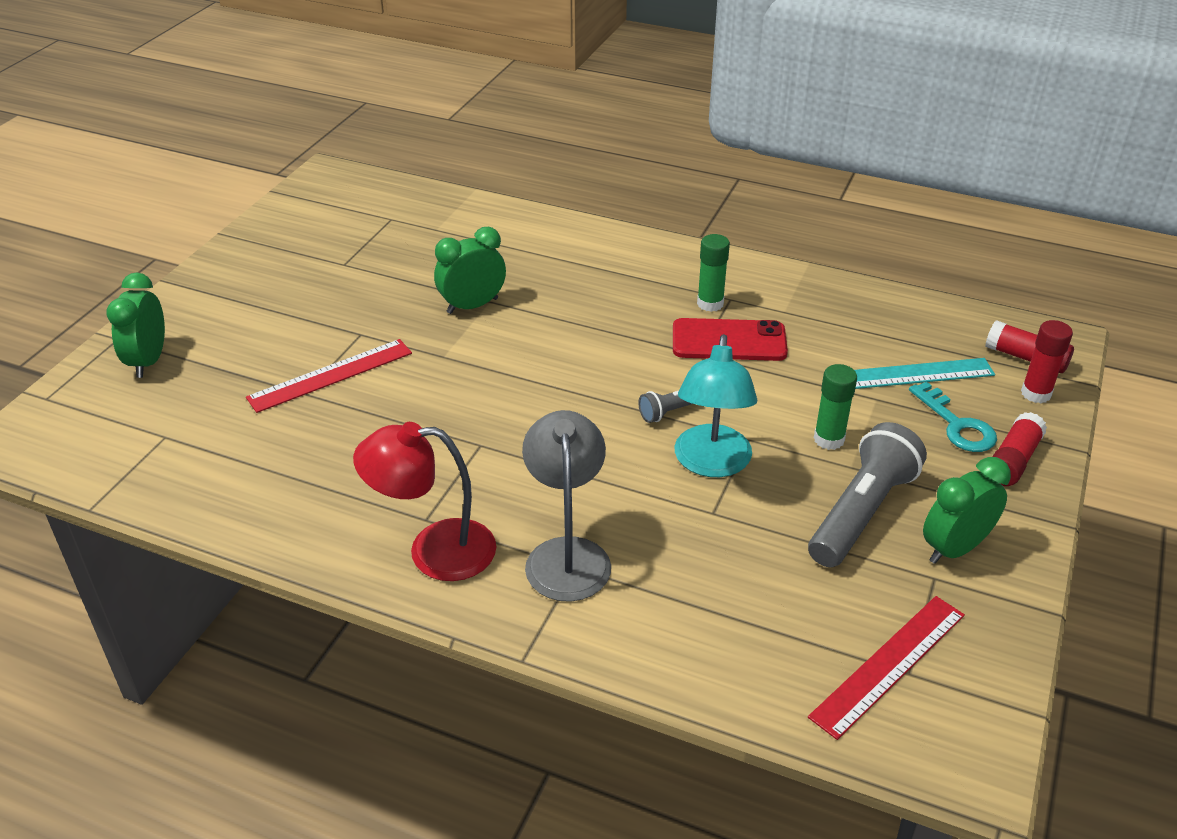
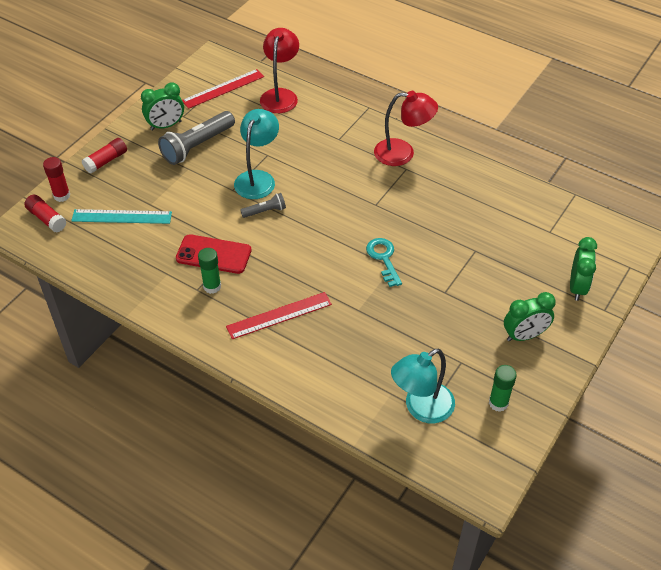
camera: 170 degrees left, 10 degrees up
(330, 375) = (461, 261): red ruler -> red ruler (279, 315)
(398, 221) = (421, 408): none -> turquoise lamp
(472, 306) = (370, 306): green clock -> green clock (524, 335)
(567, 554) = (341, 144): grey lamp -> none
(743, 664) = (280, 95): none -> red lamp
(829, 439) = (191, 184): green glue stick -> green glue stick (498, 403)
(957, 425) = (119, 183): turquoise key -> turquoise key (383, 258)

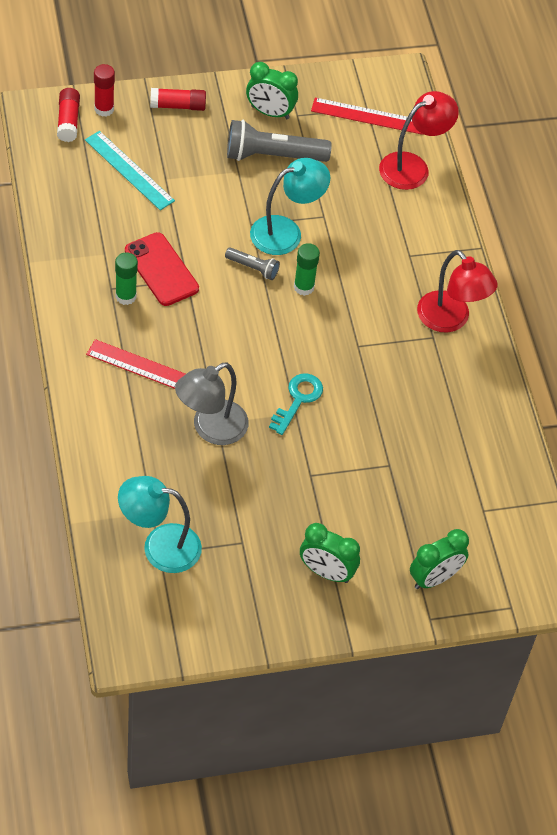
camera: 40 degrees right, 5 degrees up
(359, 316) = (211, 429): none -> grey lamp
(498, 403) = (226, 601): green glue stick -> green glue stick (304, 287)

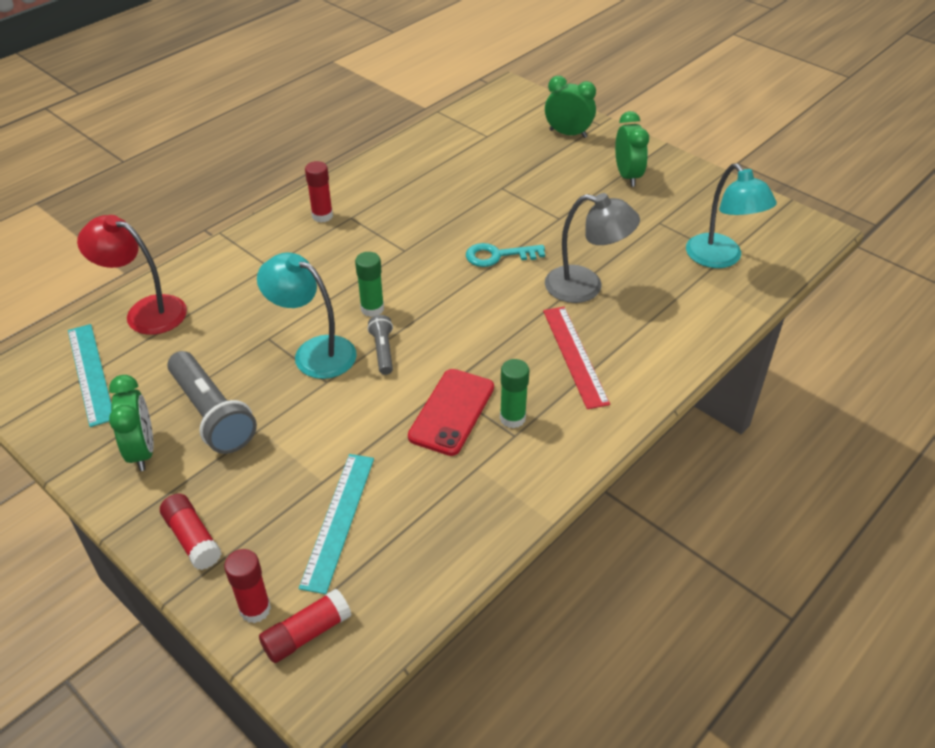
camera: 120 degrees left, 10 degrees down
(368, 116) = (90, 373): red ruler -> turquoise ruler
(450, 320) = (322, 216): red lamp -> red glue stick

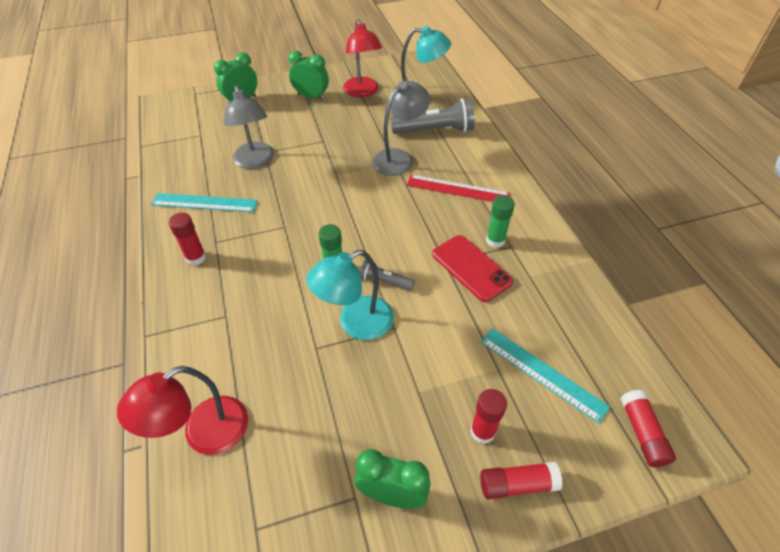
camera: 60 degrees left, 5 degrees up
(90, 373) = (255, 513): turquoise ruler -> turquoise ruler (204, 203)
(212, 414) = (380, 421): grey flashlight -> grey flashlight (435, 131)
(255, 609) = (608, 461): red glue stick -> red glue stick (482, 431)
(481, 188) = (255, 161): none -> grey lamp
(498, 256) = (334, 183): turquoise key -> none
(681, 209) = (362, 92): none -> red lamp

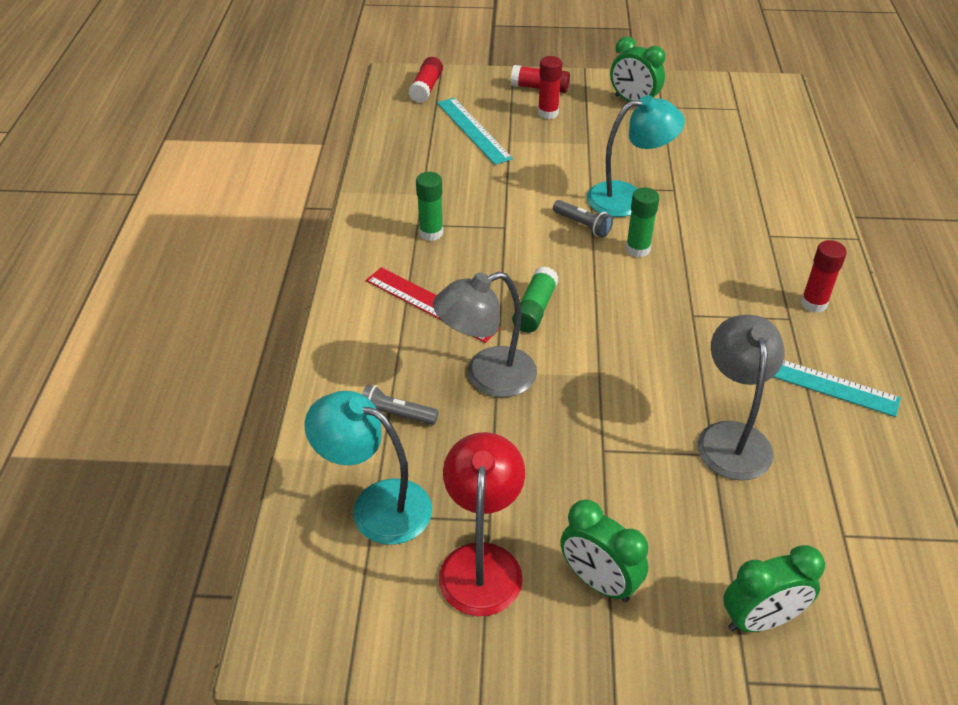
camera: 160 degrees left, 5 degrees down
(204, 433) = (782, 159): red lamp -> none
(391, 203) = (535, 309): none -> green glue stick
(435, 131) = (396, 415): grey flashlight -> grey flashlight, size x0.51
(471, 268) = (479, 214): red phone -> none

